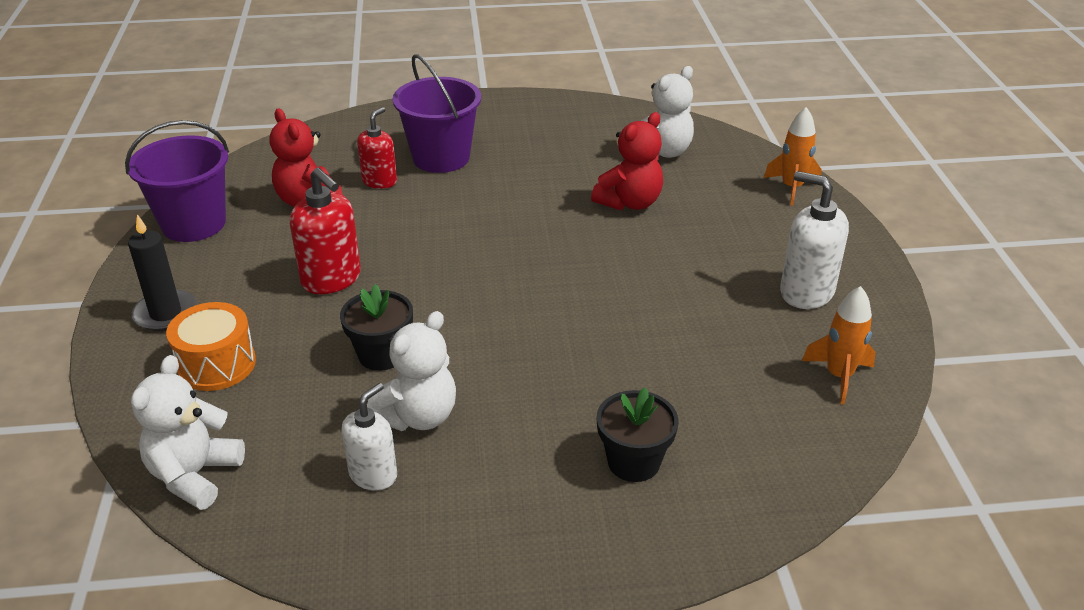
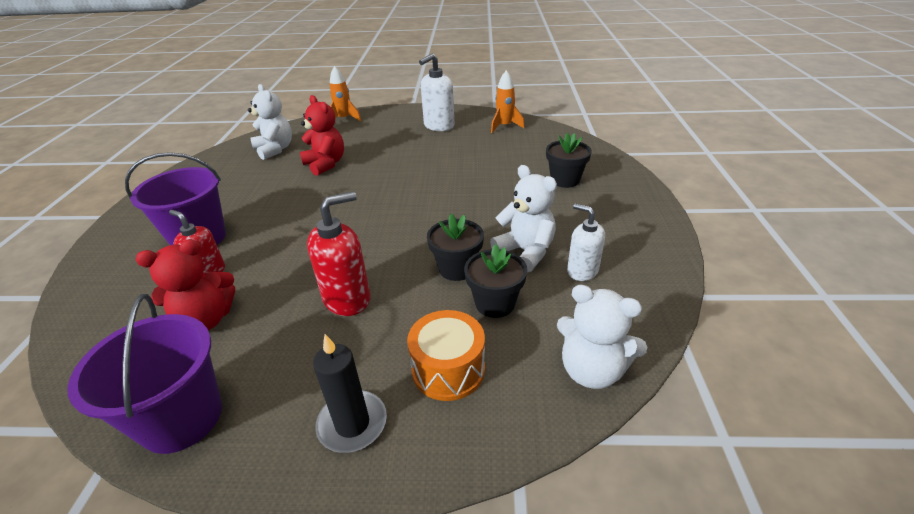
camera: 80 degrees left, 0 degrees up
(313, 392) = (495, 303): none -> black flower pot

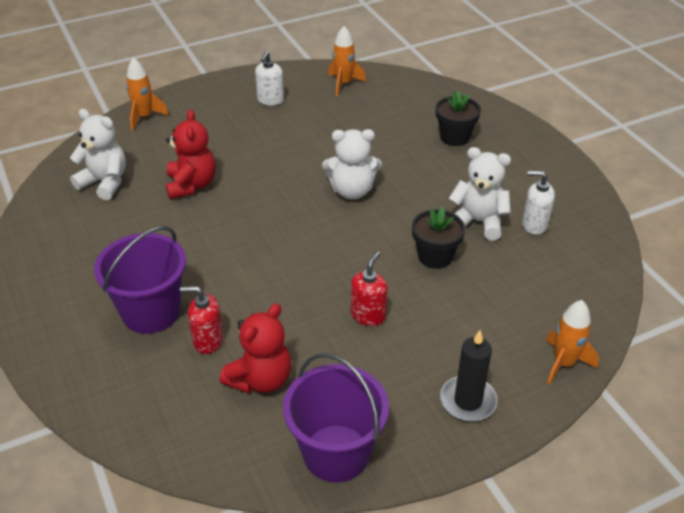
camera: 30 degrees left, 5 degrees up
(326, 164) = (191, 185): red teddy bear -> red teddy bear turned 60 degrees clockwise
(347, 299) = (368, 315): red soap dispenser -> red soap dispenser, size x0.66
(438, 126) = (270, 100): white soap dispenser -> white soap dispenser, size x0.66
(448, 369) = (500, 338): orange drum -> none
(495, 303) = (491, 275): black flower pot -> none
(495, 429) = (564, 363): none -> orange rocket
(591, 370) = (595, 300): white teddy bear -> white teddy bear (352, 191)

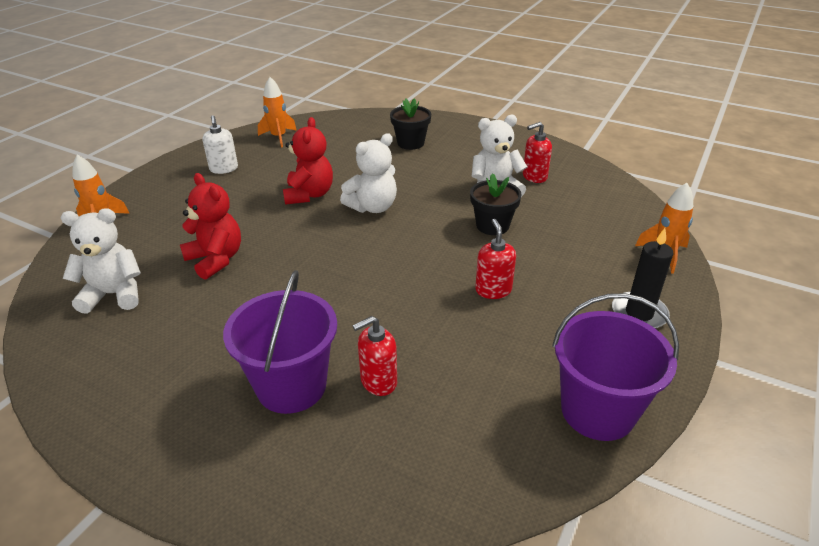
camera: 35 degrees left, 5 degrees down
(260, 379) = (464, 387): red teddy bear -> red teddy bear (309, 195)
(534, 224) = (534, 177): white soap dispenser -> red soap dispenser

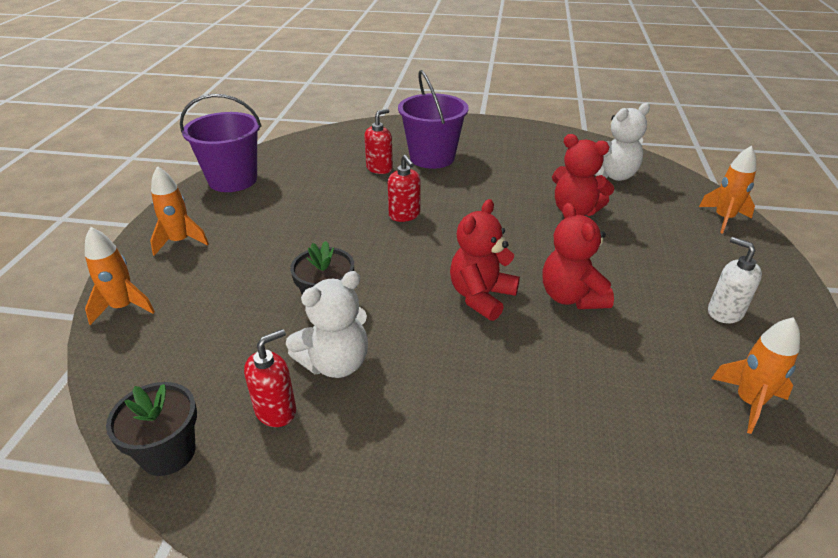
camera: 160 degrees right, 0 degrees up
(373, 207) = (481, 297): white teddy bear -> red teddy bear
(410, 143) = (518, 450): black flower pot -> black flower pot (168, 453)
(493, 290) = (313, 235): red soap dispenser -> red soap dispenser (404, 215)
(639, 313) = (180, 241): black candle -> orange rocket

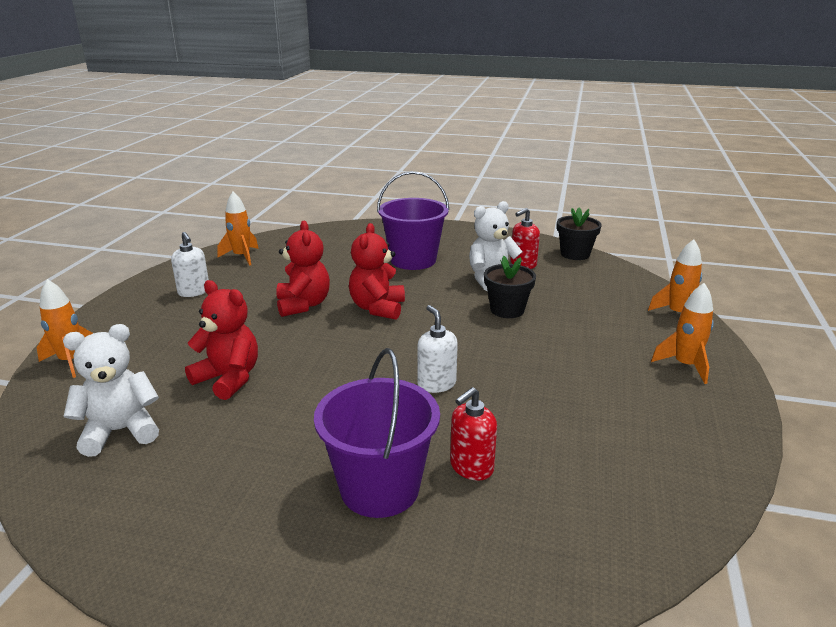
camera: 175 degrees left, 10 degrees down
(233, 180) = (698, 455): purple bucket -> purple bucket (413, 260)
(404, 215) = (436, 384): red soap dispenser -> white soap dispenser
(481, 297) = (377, 308): red teddy bear -> red teddy bear turned 150 degrees clockwise

